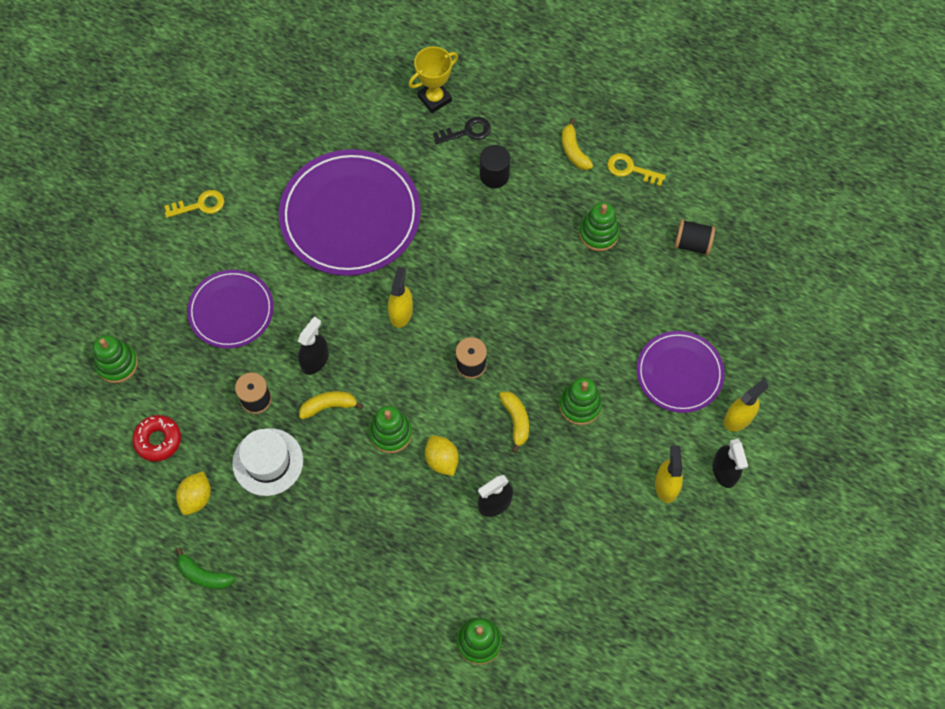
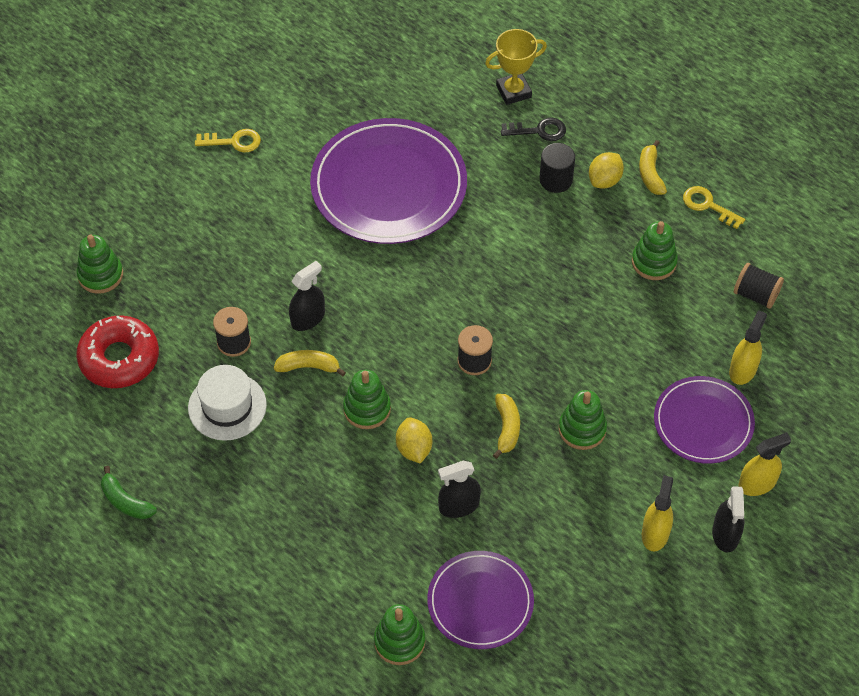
camera: 15 degrees right, 10 degrees down
(158, 440) = (119, 358): red donut -> red donut, size x1.55
(196, 498) = (141, 424): yellow lemon -> yellow lemon (604, 180)
(231, 310) = (234, 250): purple plate -> purple plate (480, 602)
(401, 312) = (414, 292): yellow spray bottle -> yellow spray bottle (743, 370)

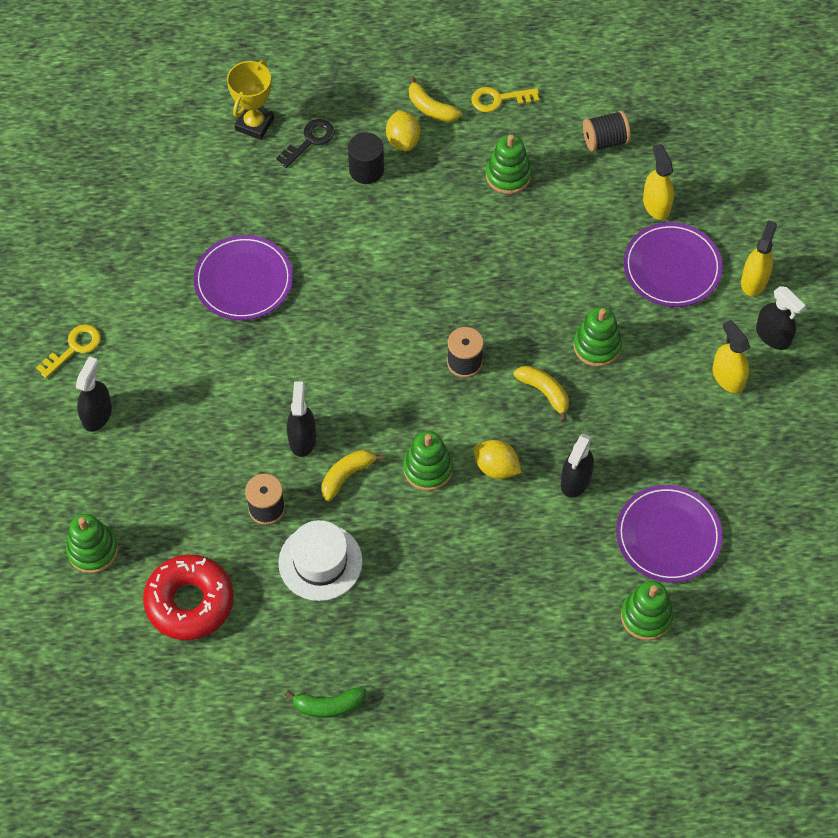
camera: 45 degrees left, 5 degrees up
(199, 194) = (97, 414): none -> black spray bottle
(389, 186) = (243, 280): purple plate -> purple plate, size x0.59

